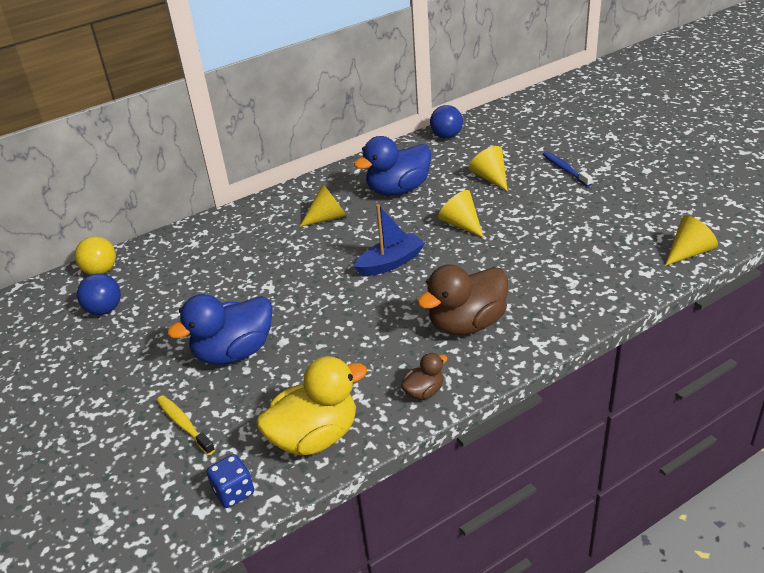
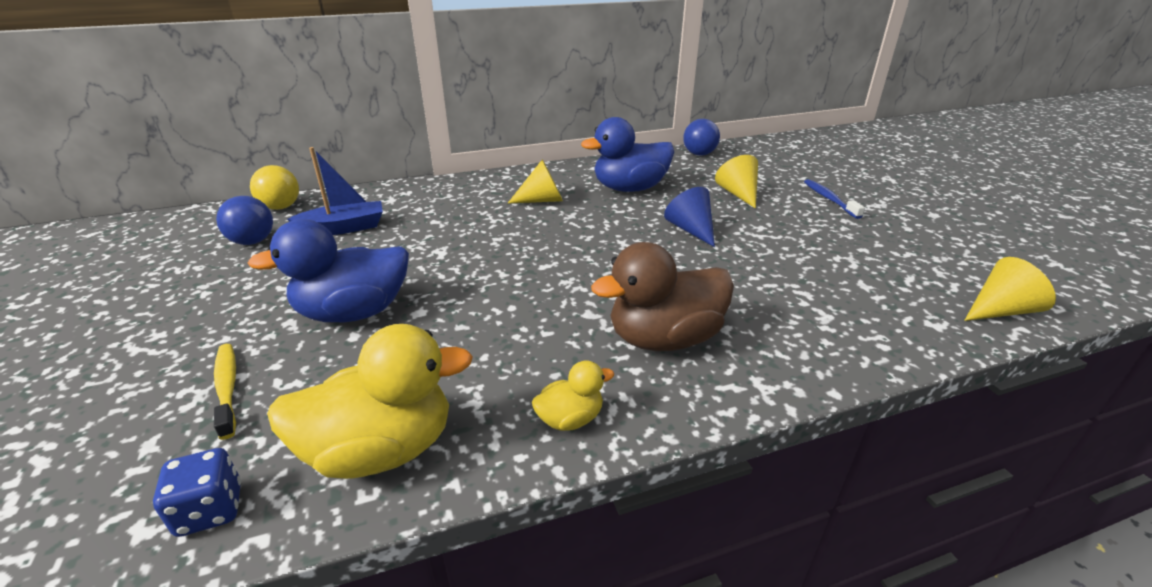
camera: 10 degrees right, 5 degrees down
(391, 263) = (592, 253): blue boat -> blue boat (344, 228)
(424, 392) = (570, 419): brown duck -> yellow duck
(461, 224) = (691, 230): yellow cone -> blue cone

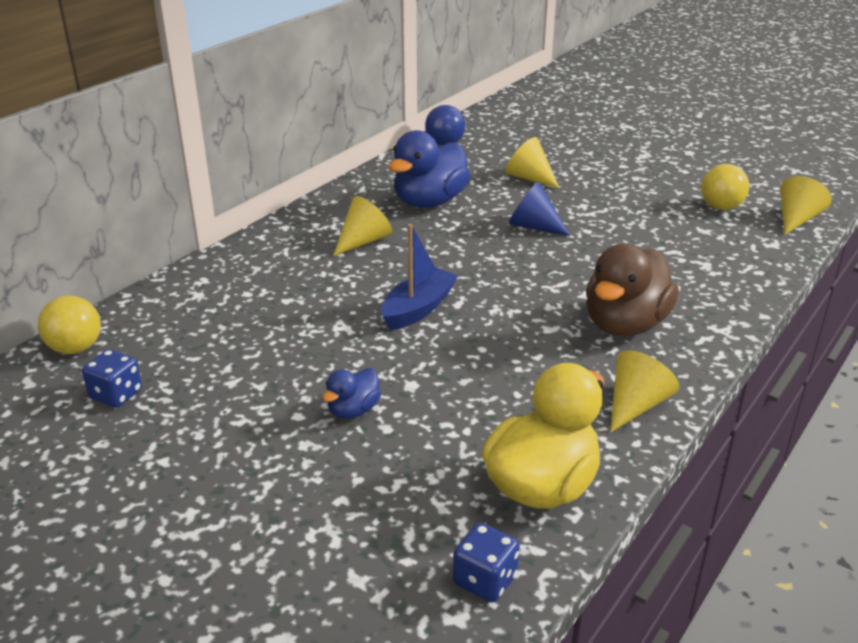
camera: 35 degrees left, 0 degrees up
(227, 388) = (347, 513): yellow toothbrush -> none
(253, 242) = (116, 395): blue ball -> blue dice
(344, 228) = (199, 342): blue boat -> blue boat (418, 308)
(353, 312) = (353, 410): blue duck -> blue duck, size x0.49
(570, 419) = (636, 405): yellow duck -> yellow cone
(829, 199) = (604, 161): blue toothbrush -> none
(911, 270) = (721, 207): none -> yellow ball

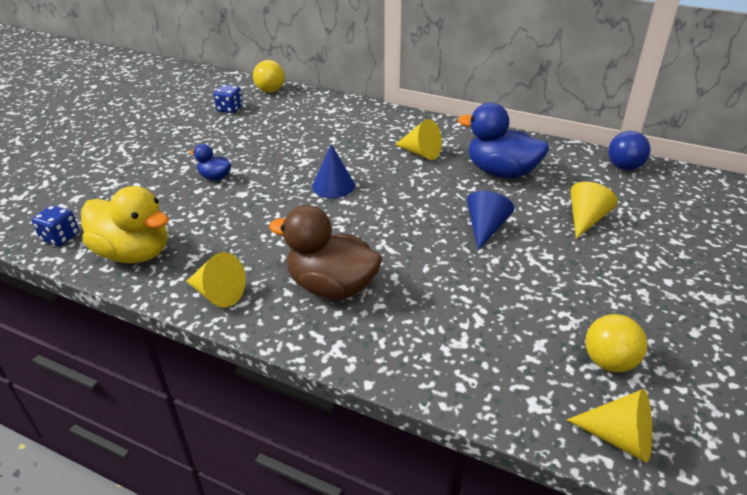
camera: 80 degrees right, 5 degrees up
(418, 308) = (333, 186): blue boat -> blue cone

